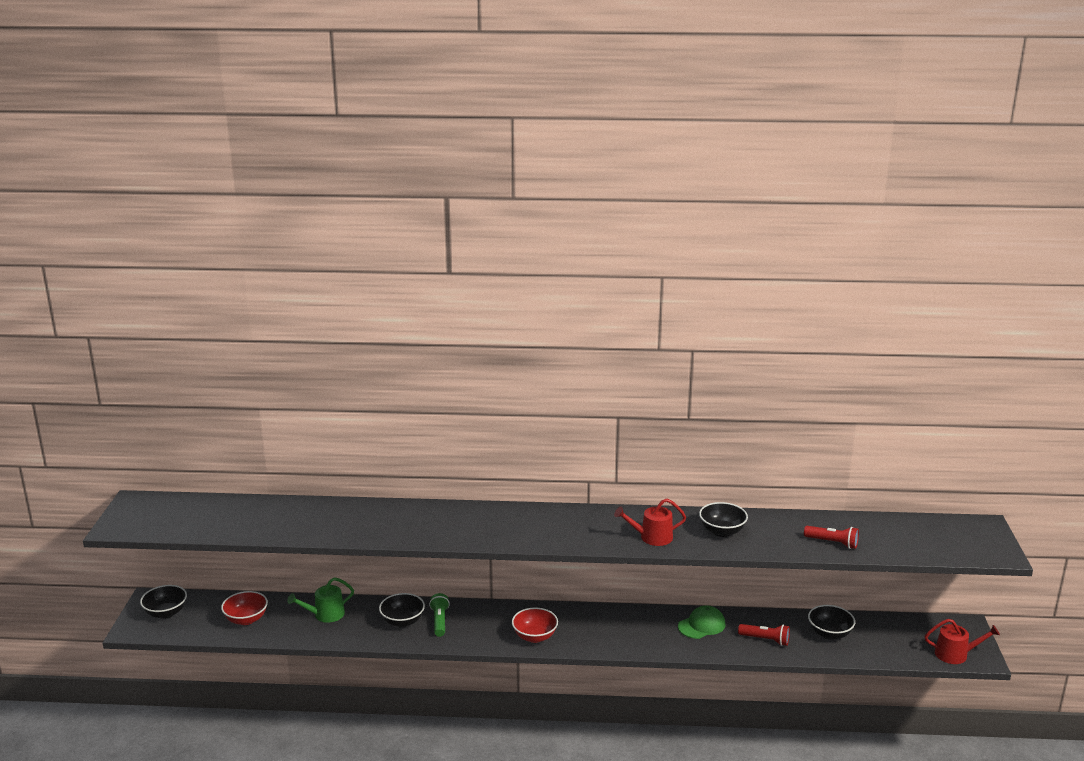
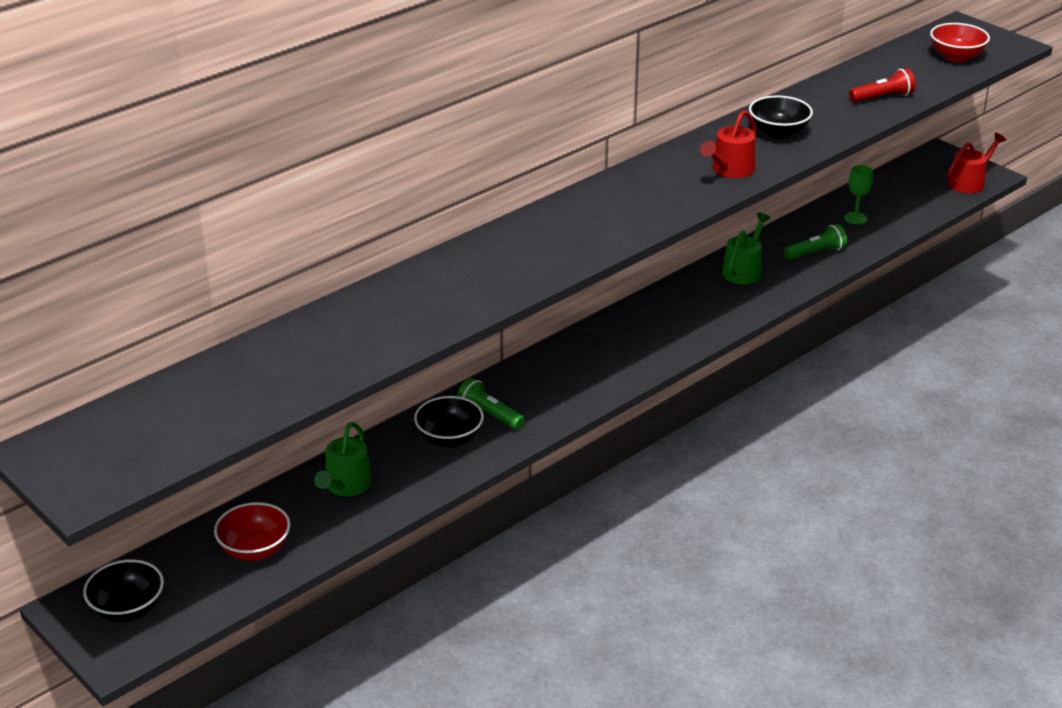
camera: 45 degrees left, 10 degrees up
(534, 637) = (613, 371): red bowl -> red bowl (956, 57)
(701, 625) = (743, 271): green cap -> green watering can
(765, 640) = (816, 253): red flashlight -> green flashlight
(829, 634) = (855, 218): black bowl -> green goblet

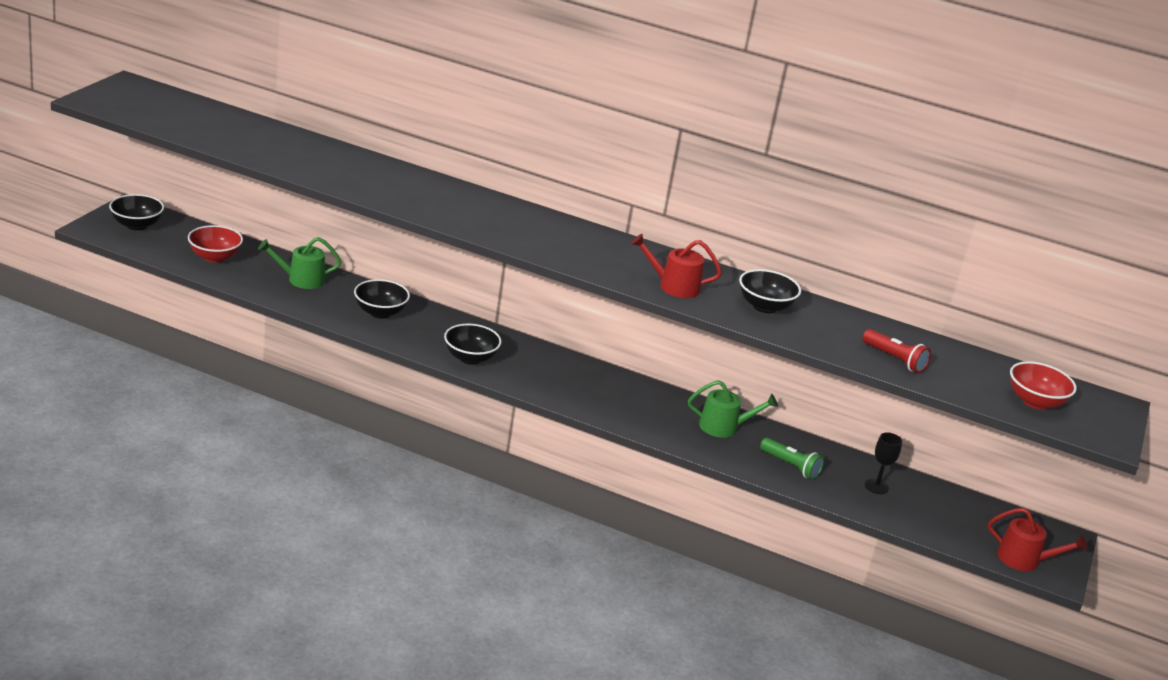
camera: 60 degrees right, 5 degrees down
(490, 414) = (421, 325): green flashlight -> none
(571, 395) = (470, 358): none -> black bowl
(855, 218) = (876, 486): green goblet -> black goblet

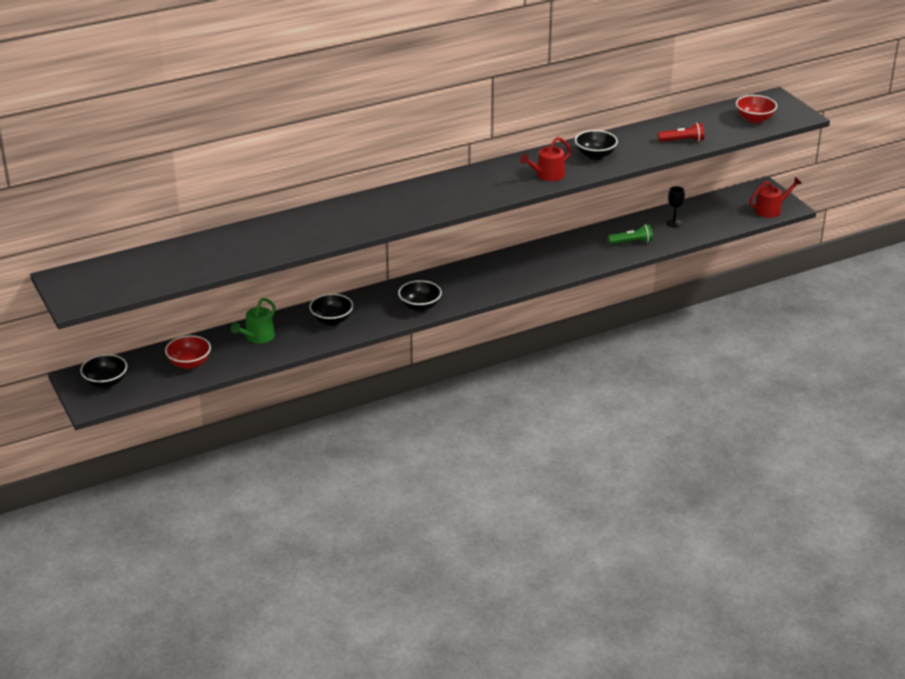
camera: 45 degrees left, 5 degrees up
(723, 427) = (575, 247): green watering can -> none

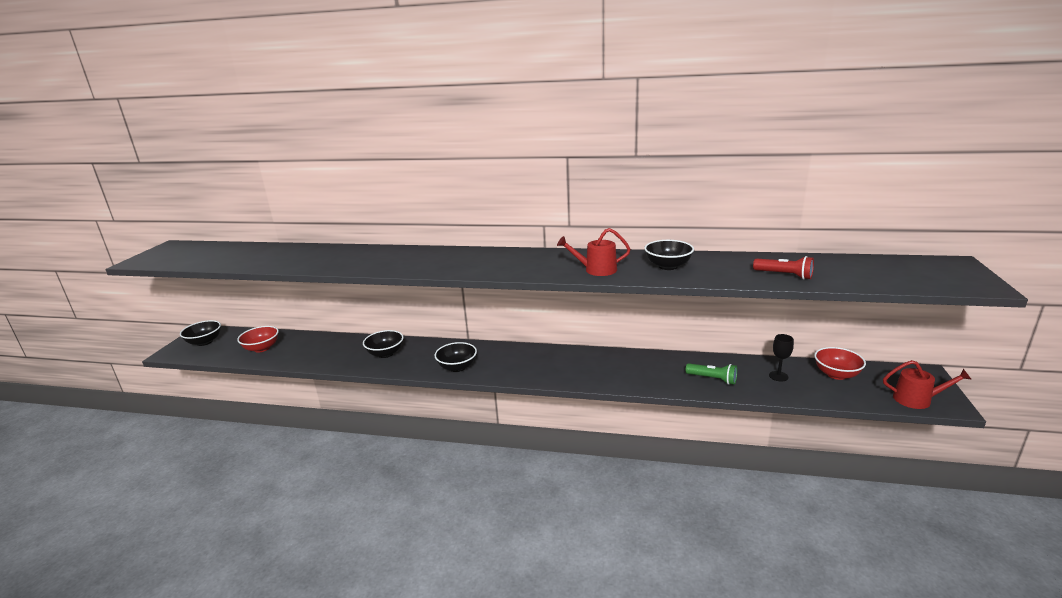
camera: 40 degrees right, 10 degrees down
(257, 337) = (326, 347): green watering can -> none
(754, 119) = (905, 276): red bowl -> red bowl (836, 374)

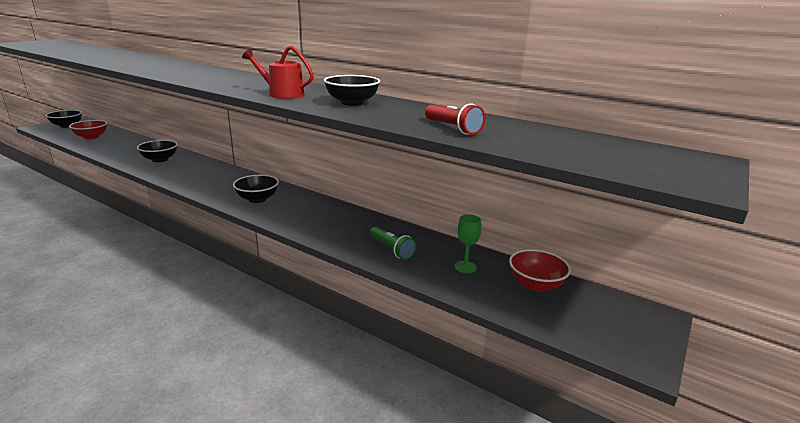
camera: 20 degrees right, 0 degrees up
(457, 367) = (192, 181): black bowl -> black bowl (257, 199)
(778, 376) = (465, 267): black goblet -> green goblet
(917, 399) = (605, 340): red watering can -> none

